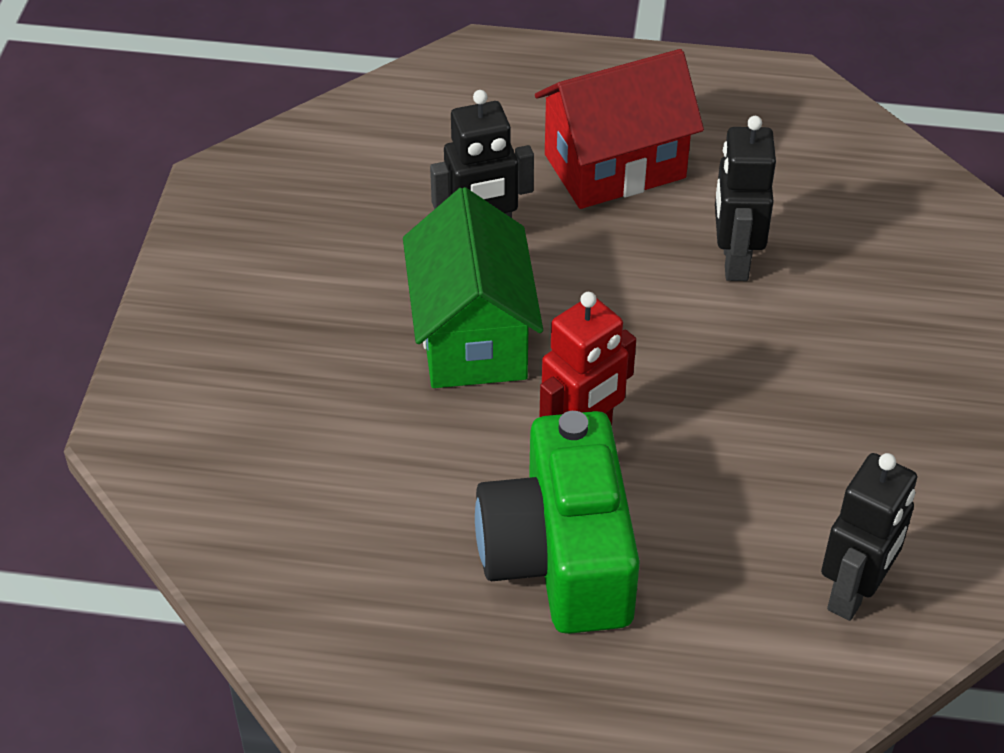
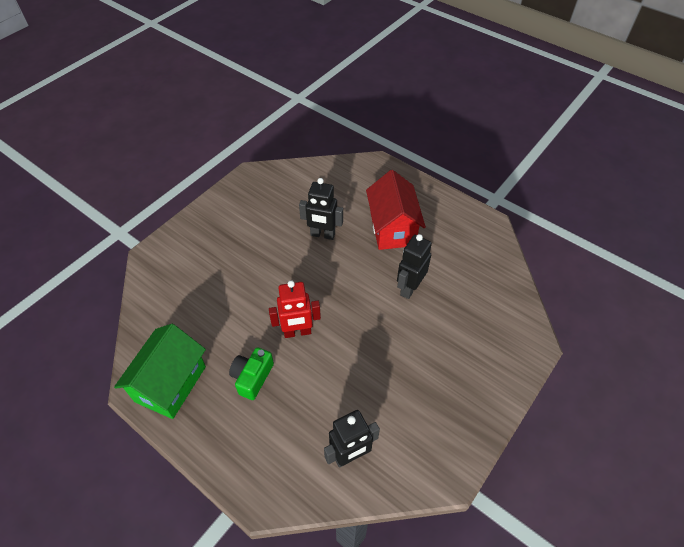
camera: 30 degrees right, 5 degrees up
(472, 336) = (289, 273): green house -> green house (170, 384)
(560, 556) = (252, 377): green camera -> green camera, size x0.54
(615, 166) = (392, 228): red house -> red house turned 75 degrees clockwise

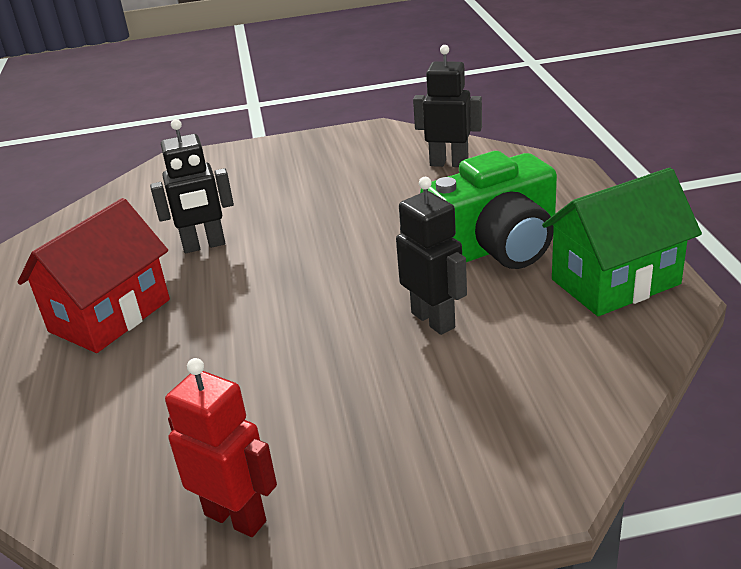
camera: 135 degrees left, 20 degrees down
(252, 377) = (496, 247): green camera -> green camera, size x1.85
(297, 332) = (394, 263): red robot -> red robot (236, 517)
(322, 235) = (209, 358): black robot -> black robot (433, 320)

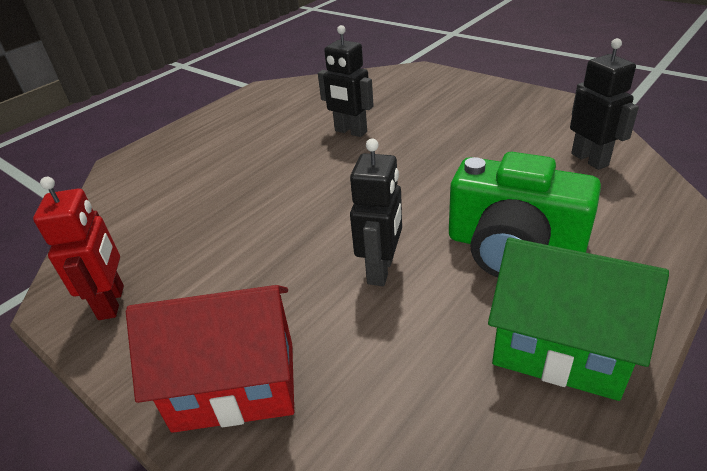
camera: 50 degrees right, 5 degrees up
(110, 315) = (251, 146): red house -> red house (235, 385)

